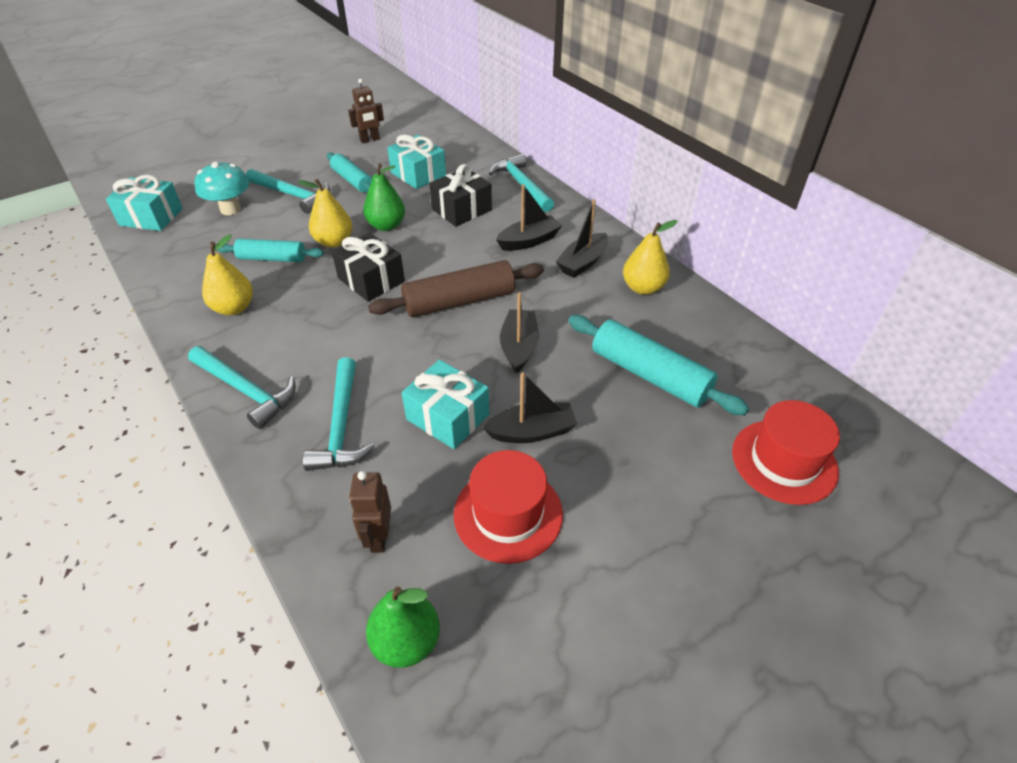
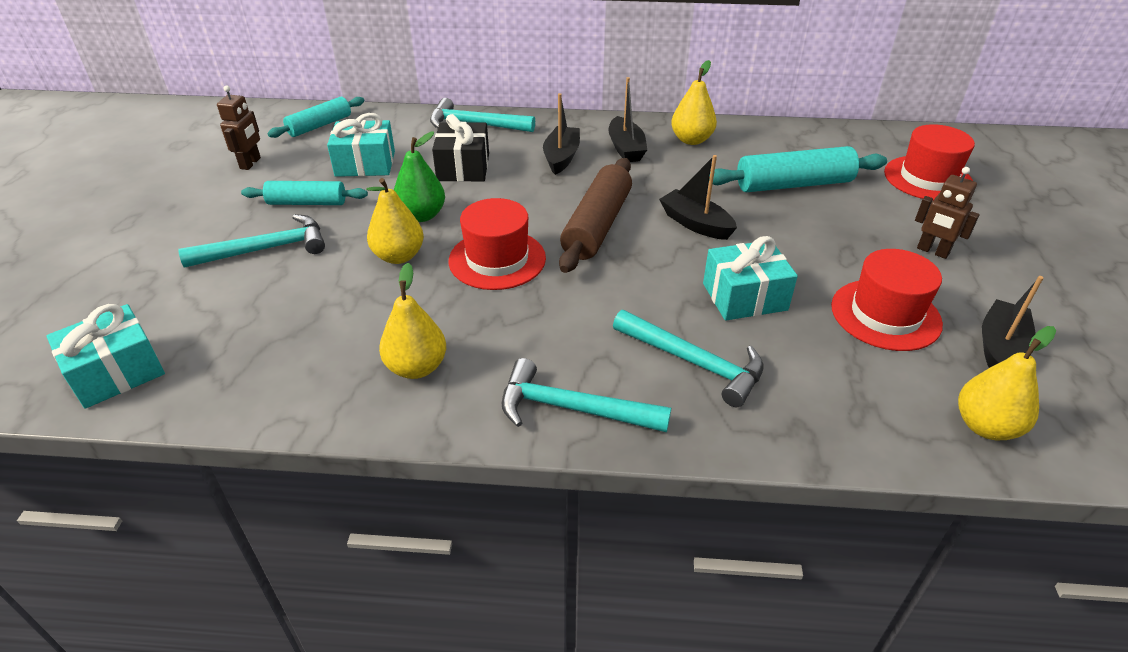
camera: 50 degrees left, 5 degrees down
(230, 209) = (215, 302): turquoise mushroom -> none
(246, 391) = (572, 408): turquoise hammer -> turquoise hammer turned 150 degrees counterclockwise
(272, 258) = (364, 307): turquoise rolling pin -> turquoise rolling pin (319, 125)
(371, 280) = (497, 259): black gift -> red hat
(378, 537) = (858, 396): brown robot -> brown robot (932, 251)
(406, 641) = (985, 426): green pear -> yellow pear
(531, 432) = (804, 263): black boat -> black boat (1000, 347)

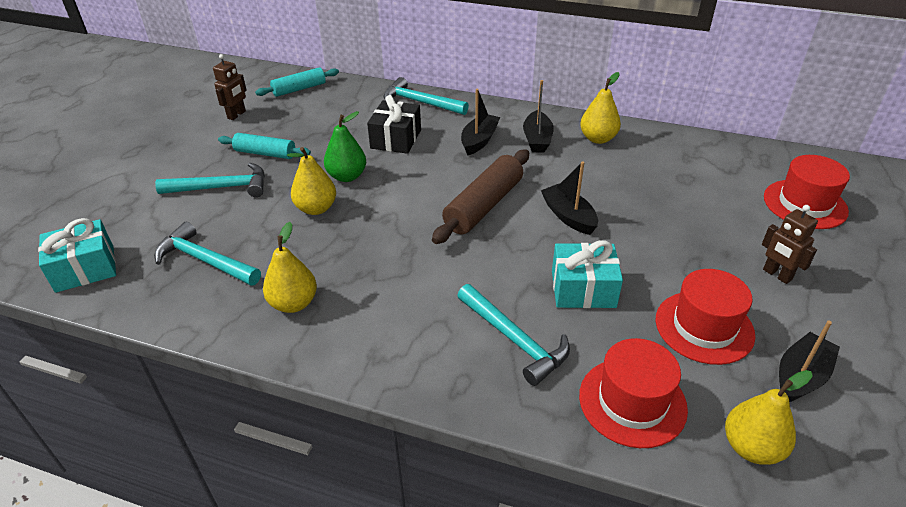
camera: 15 degrees right, 0 degrees up
(365, 164) = (321, 126): turquoise gift -> none
(497, 259) = (391, 223): red hat -> red hat (632, 402)
(572, 408) = (399, 360): turquoise hammer -> turquoise hammer (205, 260)
(793, 184) = (672, 192): turquoise rolling pin -> none

